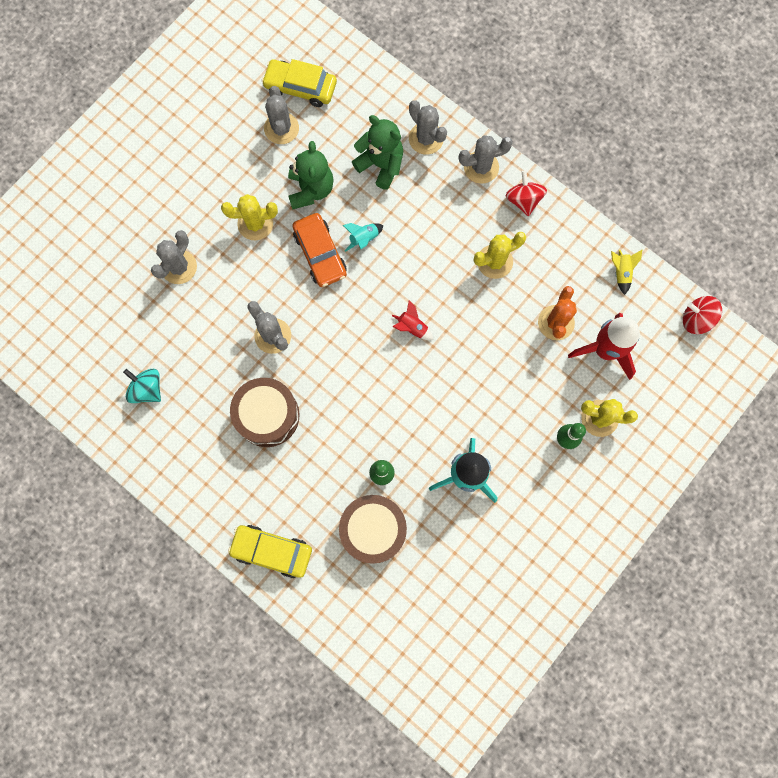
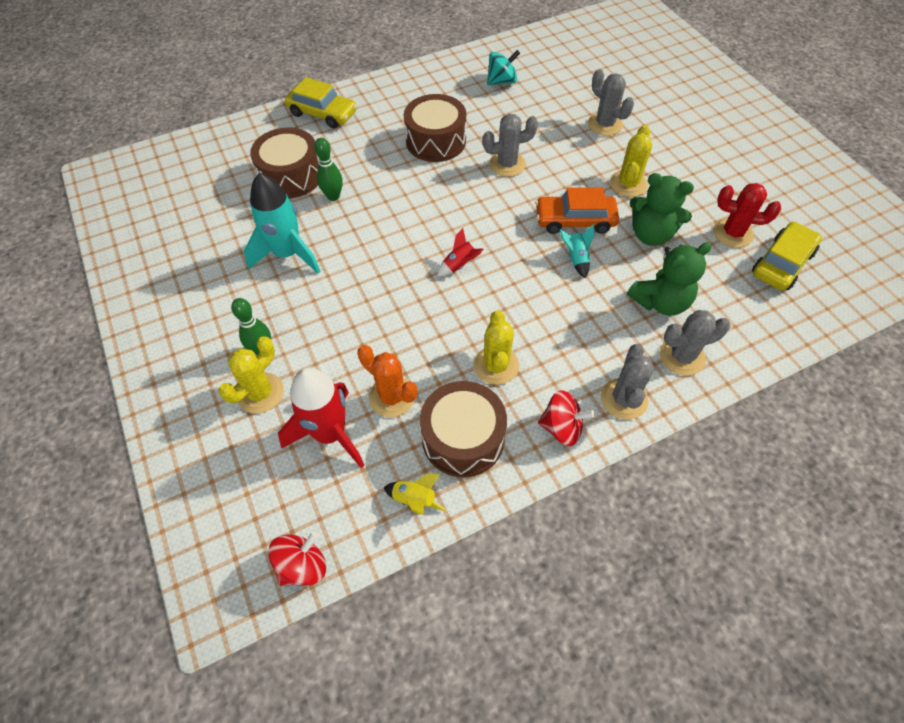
camera: 115 degrees right, 20 degrees down
(272, 551) = (322, 113): yellow car -> yellow car turned 75 degrees clockwise
(281, 128) = (732, 233): grey cactus -> red cactus
(563, 260) = (463, 438): none -> brown drum

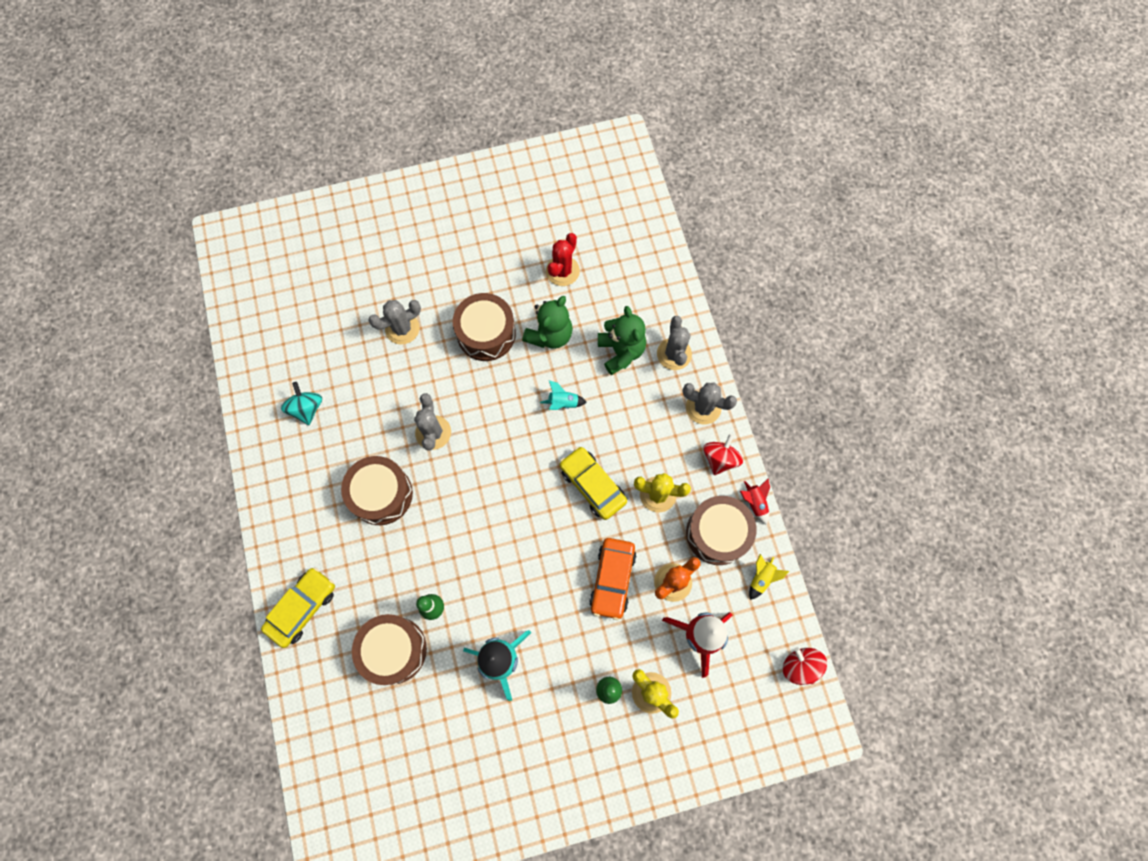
camera: 80 degrees left, 15 degrees up
(459, 265) = (549, 502): red rocket -> red rocket (754, 502)
(575, 220) = (519, 391): orange car -> orange car (612, 579)
(628, 184) = (486, 333): yellow cactus -> brown drum
(782, 263) = (601, 248): yellow car -> yellow car (592, 485)

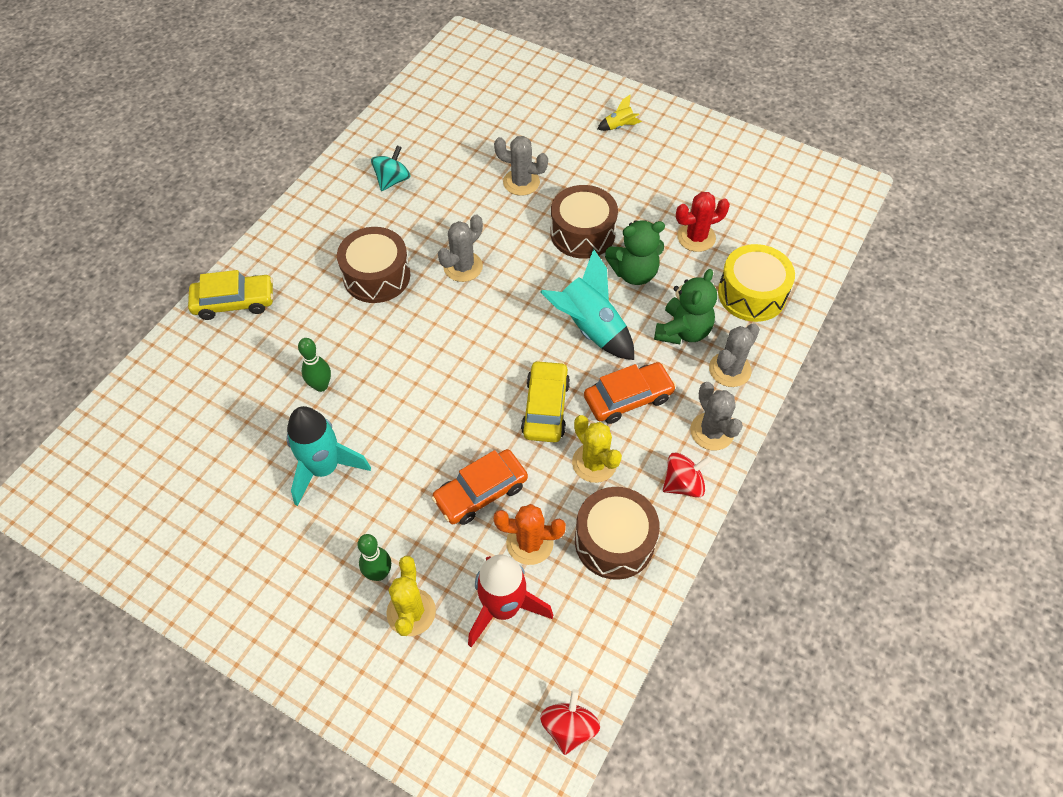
camera: 45 degrees right, 15 degrees down
(393, 650) = (258, 387): brown drum -> none
(563, 403) = (589, 328): turquoise rocket -> turquoise rocket, size x2.14
(634, 431) = (628, 398): none -> orange car
(636, 285) = (752, 294): none -> yellow drum
(754, 502) = (677, 548): red rocket -> none
(761, 578) = (615, 615): yellow rocket -> yellow rocket (619, 126)

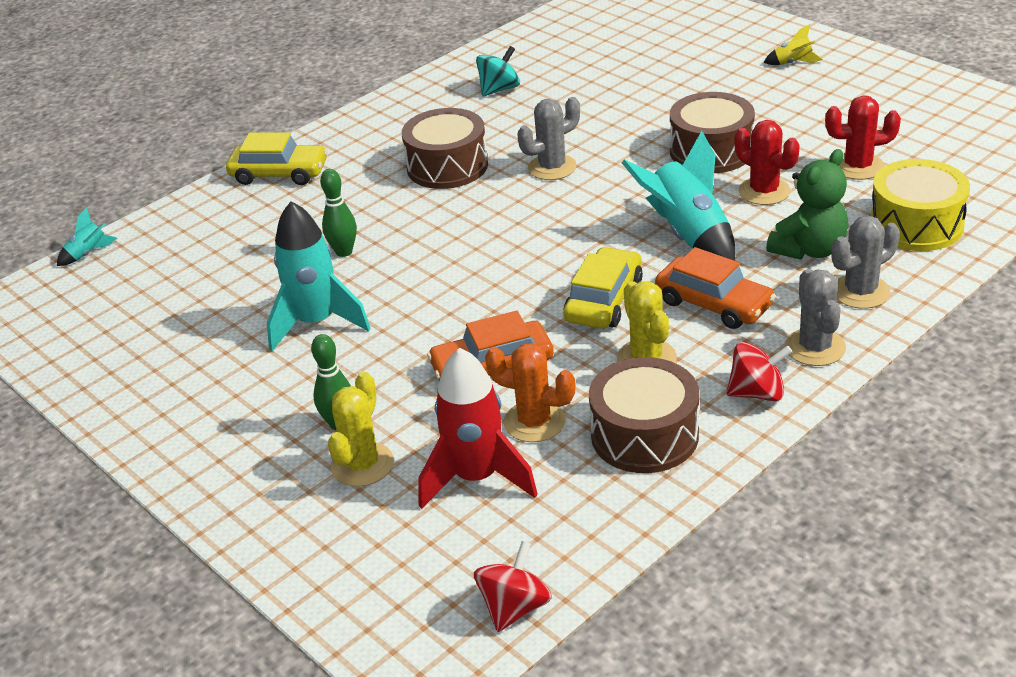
camera: 20 degrees right, 20 degrees down
(95, 421) = (88, 254): none -> turquoise rocket
(521, 182) = (652, 102): grey cactus -> none
(628, 398) = (713, 303): orange car -> orange car turned 45 degrees clockwise
(634, 273) = (764, 191): green teddy bear -> red cactus

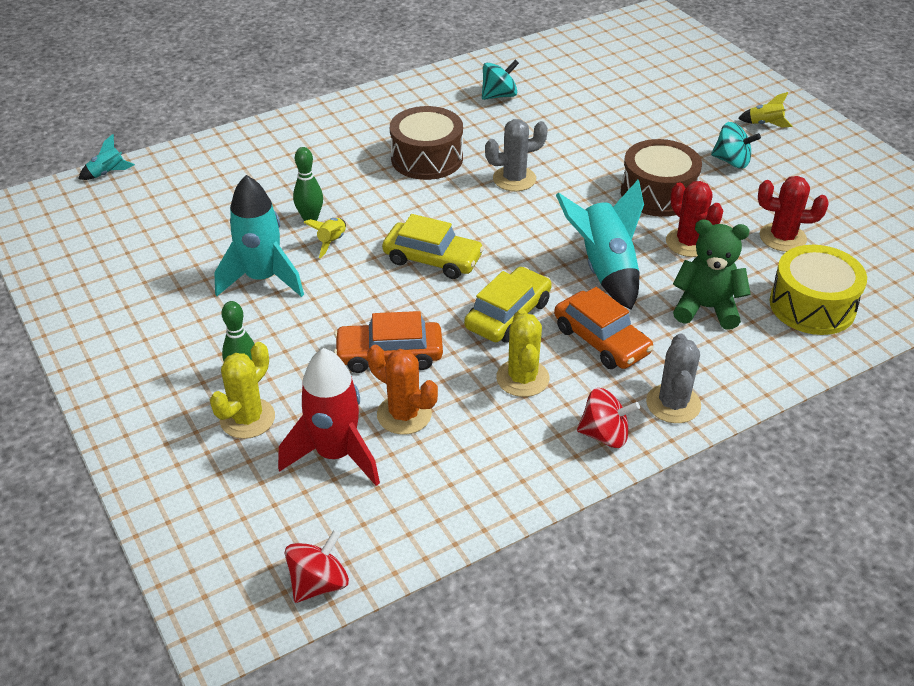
camera: 10 degrees right, 5 degrees up
(279, 173) = (287, 134): yellow car -> yellow car (432, 259)
(378, 270) = (331, 242): none -> yellow rocket
(644, 435) = (491, 451): brown drum -> none
(774, 105) = (731, 161): none -> turquoise spinning top
(809, 249) = (706, 308): green teddy bear -> green teddy bear turned 135 degrees counterclockwise
(860, 292) = (735, 360): grey cactus -> none

